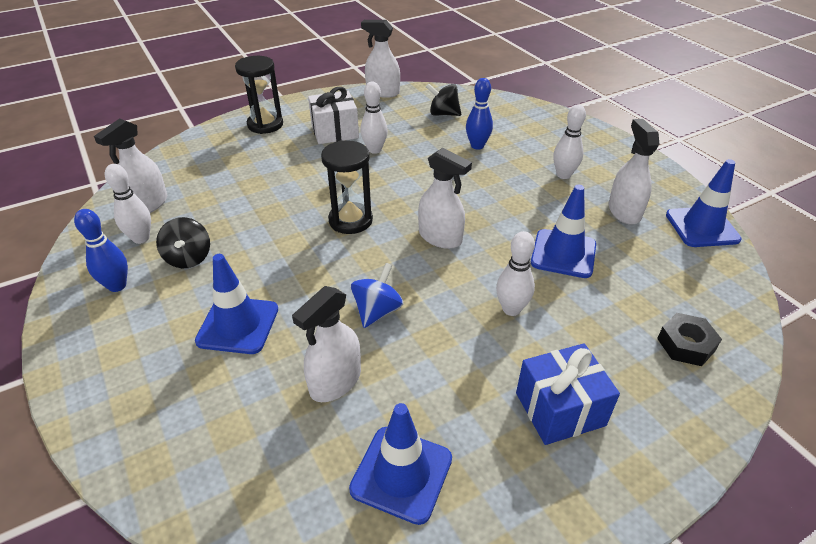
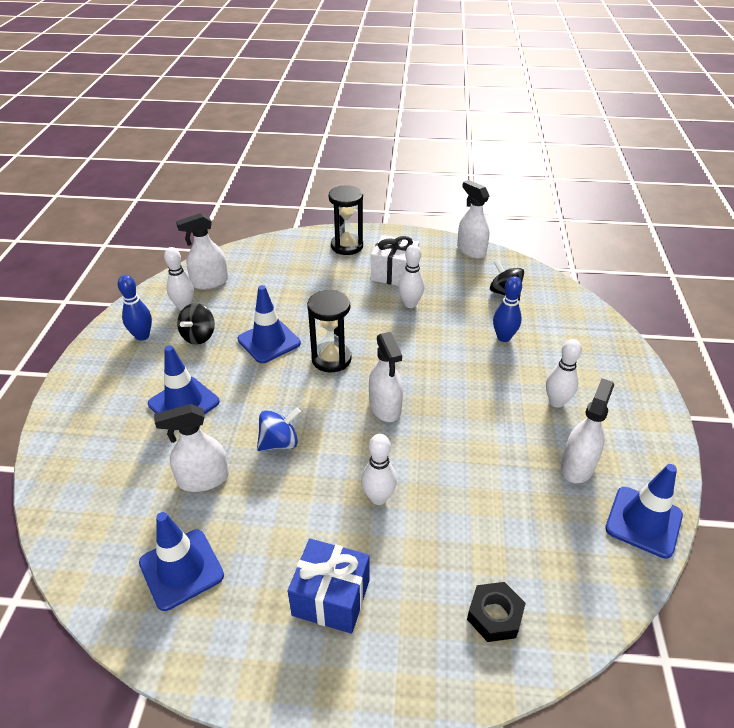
camera: 35 degrees right, 0 degrees up
(563, 254) = (474, 475): blue traffic cone -> blue traffic cone (269, 341)

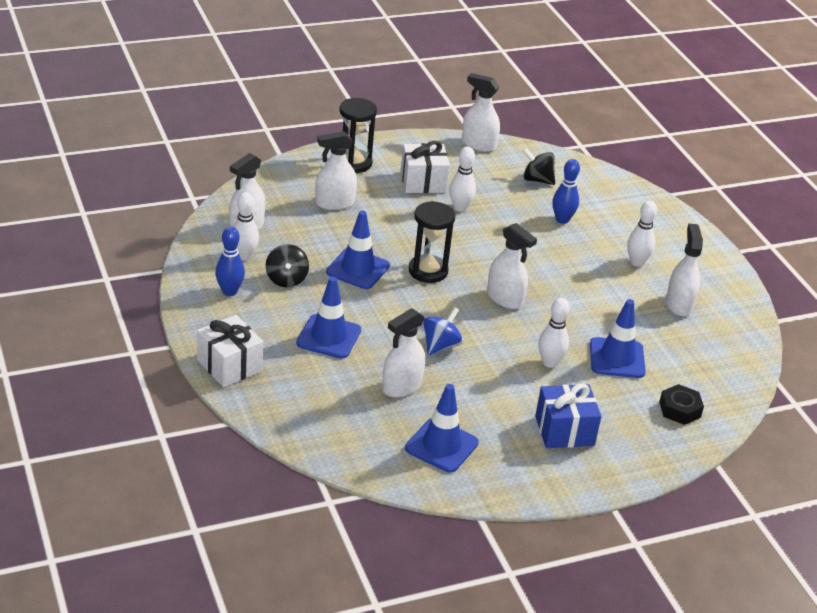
camera: 30 degrees left, 5 degrees down
(72, 408) = (229, 365): none -> white gift
(301, 277) = (334, 203): none -> white spray bottle
(643, 522) = (743, 329): blue traffic cone -> blue traffic cone (617, 358)

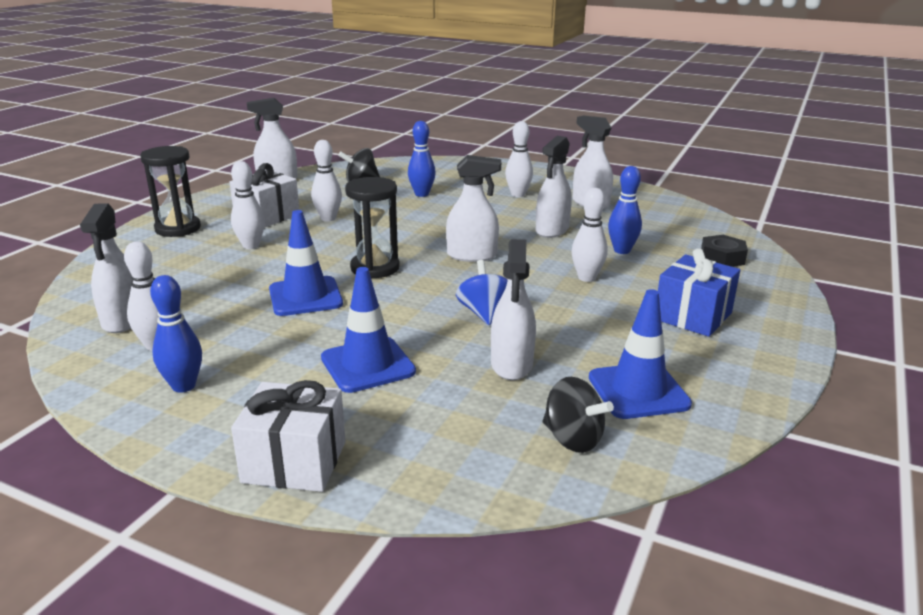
camera: 40 degrees left, 10 degrees down
(286, 279) = (240, 341): black spinning top -> black spinning top (573, 439)
(334, 203) = (201, 261): white spray bottle -> white spray bottle (552, 230)
(379, 206) = (251, 246): none -> white bowling pin
(617, 358) = (622, 250): blue traffic cone -> blue bowling pin

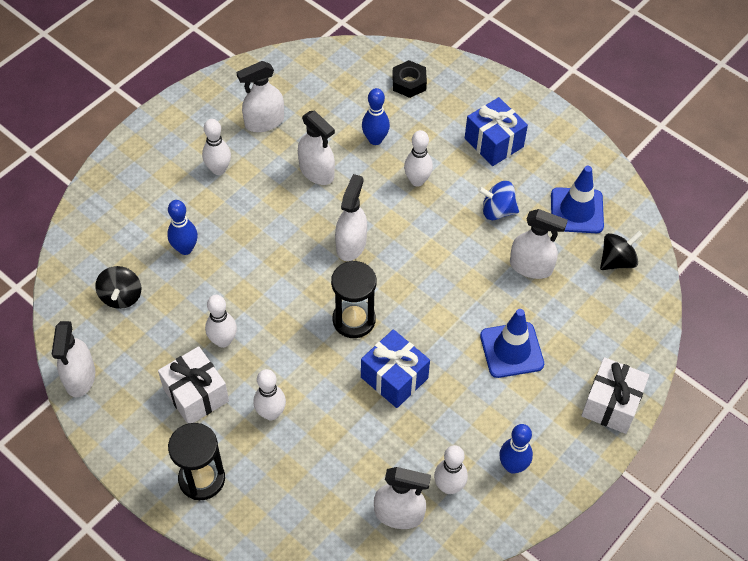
camera: 75 degrees left, 30 degrees up
(305, 297) = (394, 378): blue traffic cone -> blue gift
(484, 313) = (456, 263): blue spinning top -> blue spinning top (497, 211)

